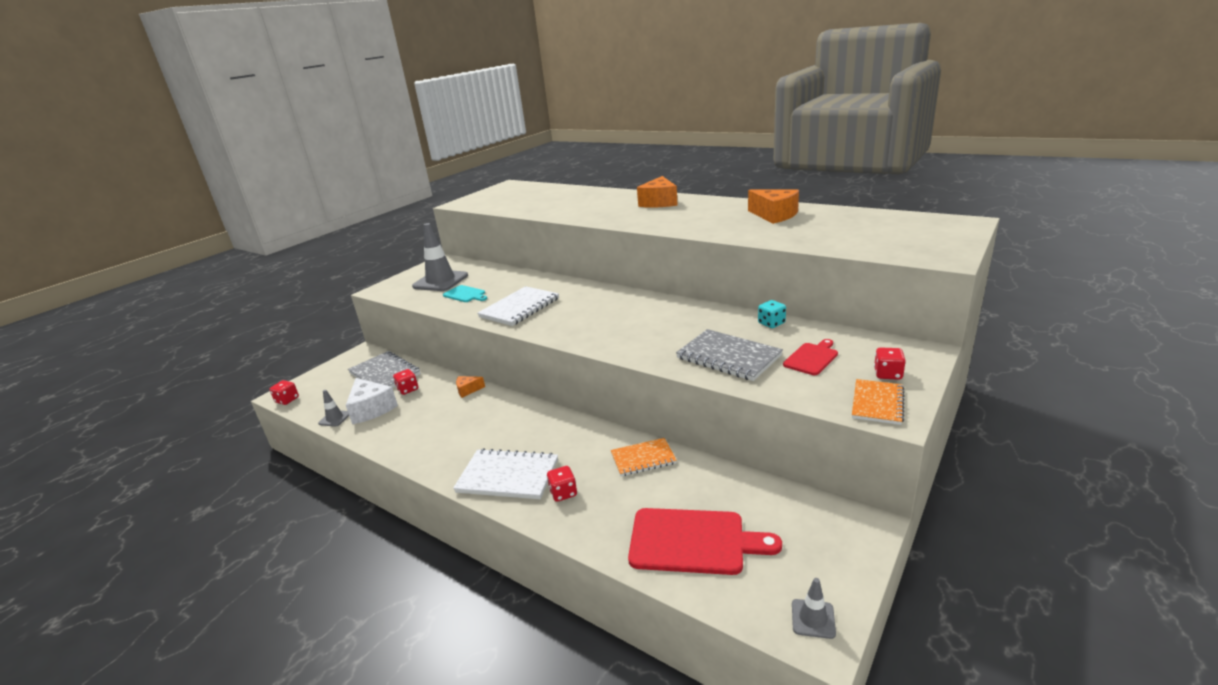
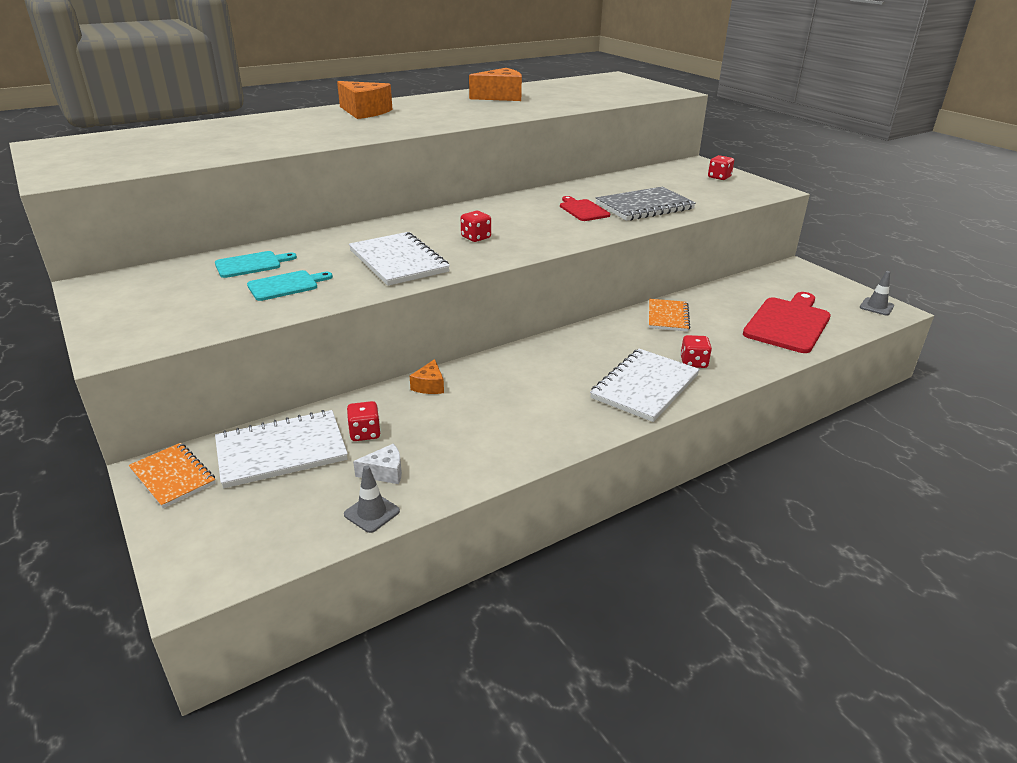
camera: 70 degrees left, 5 degrees up
(287, 400) = (226, 575): red dice -> red dice (476, 237)
(371, 409) = (385, 472): white cheese -> white cheese, size x0.53
(385, 374) = (281, 451): grey notebook -> white notebook
(440, 281) = (190, 296): grey traffic cone -> none
(488, 277) = (251, 264): none -> turquoise cutting board
(771, 323) = (602, 183): turquoise dice -> none
(812, 358) = (675, 187): red cutting board -> red cutting board (583, 210)
(877, 403) = (754, 189): orange notebook -> orange notebook (173, 476)

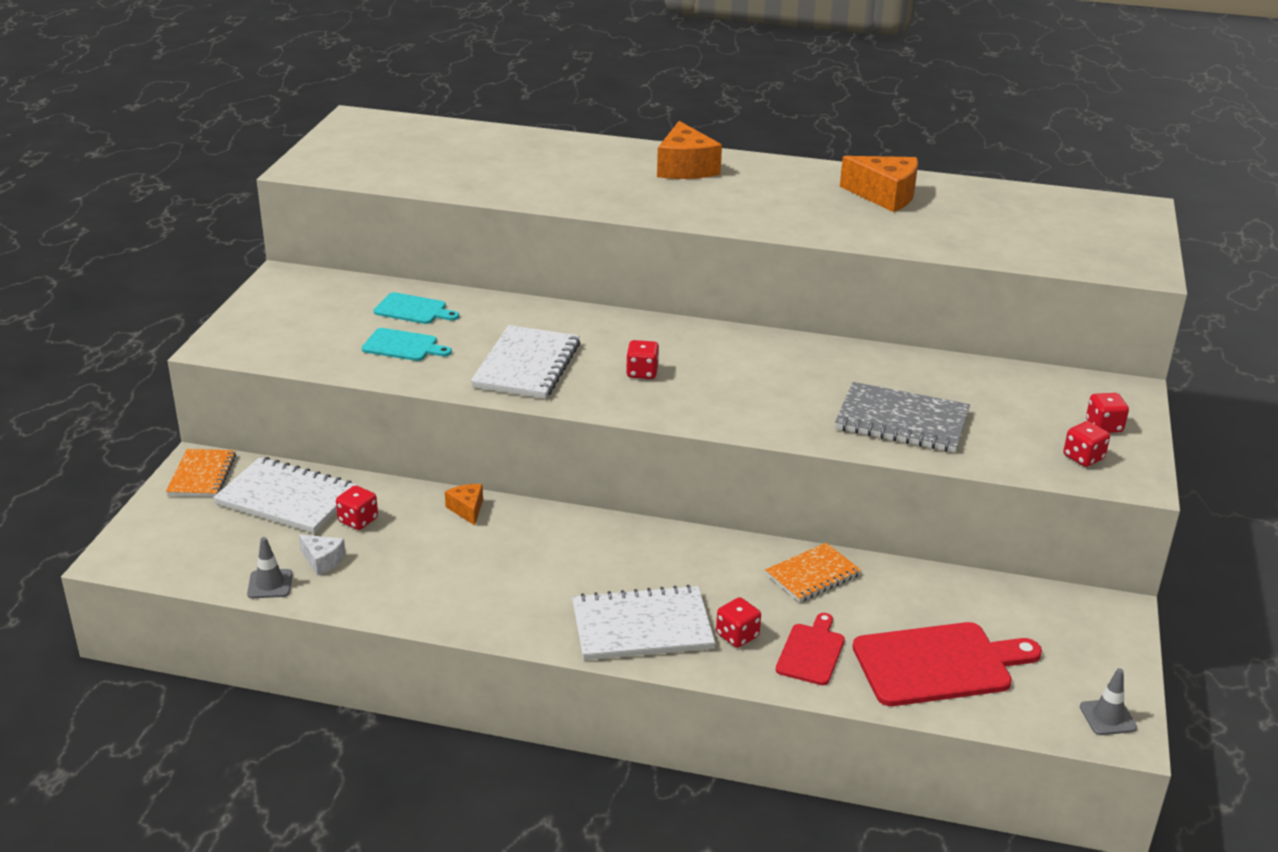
camera: 45 degrees right, 0 degrees up
(429, 386) = (467, 509): orange cheese -> orange cheese turned 105 degrees clockwise
(583, 210) = (820, 391): red cutting board -> red cutting board (811, 652)
(739, 190) = (1083, 457): none -> red dice

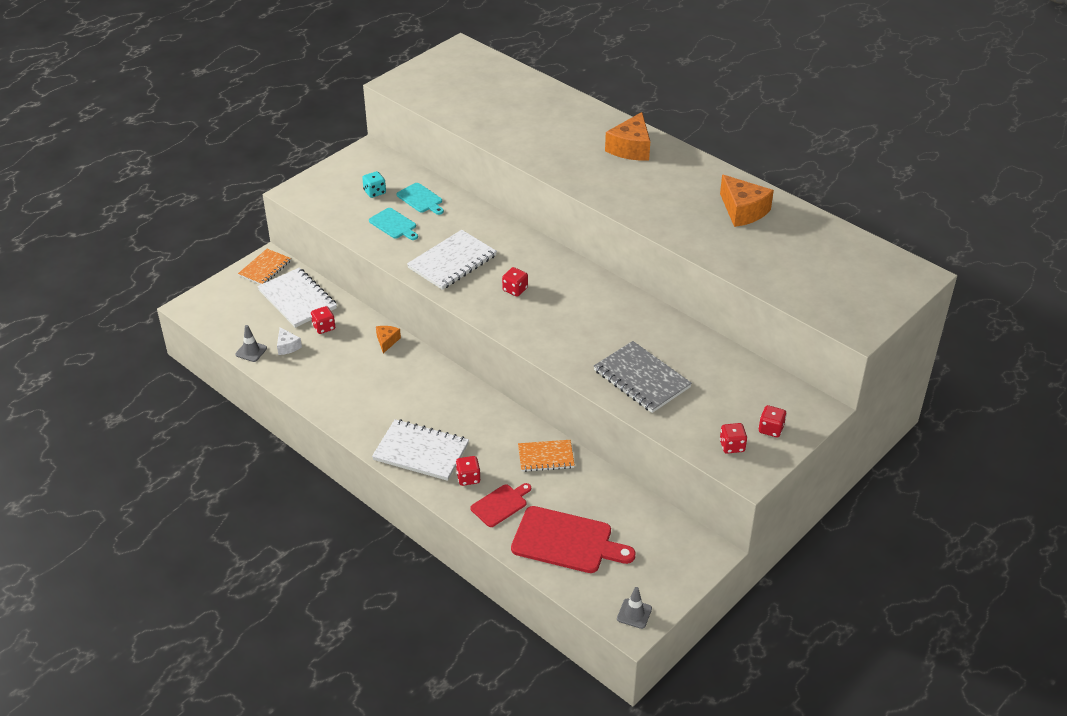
camera: 30 degrees right, 10 degrees up
(339, 318) = (375, 192): none -> turquoise dice

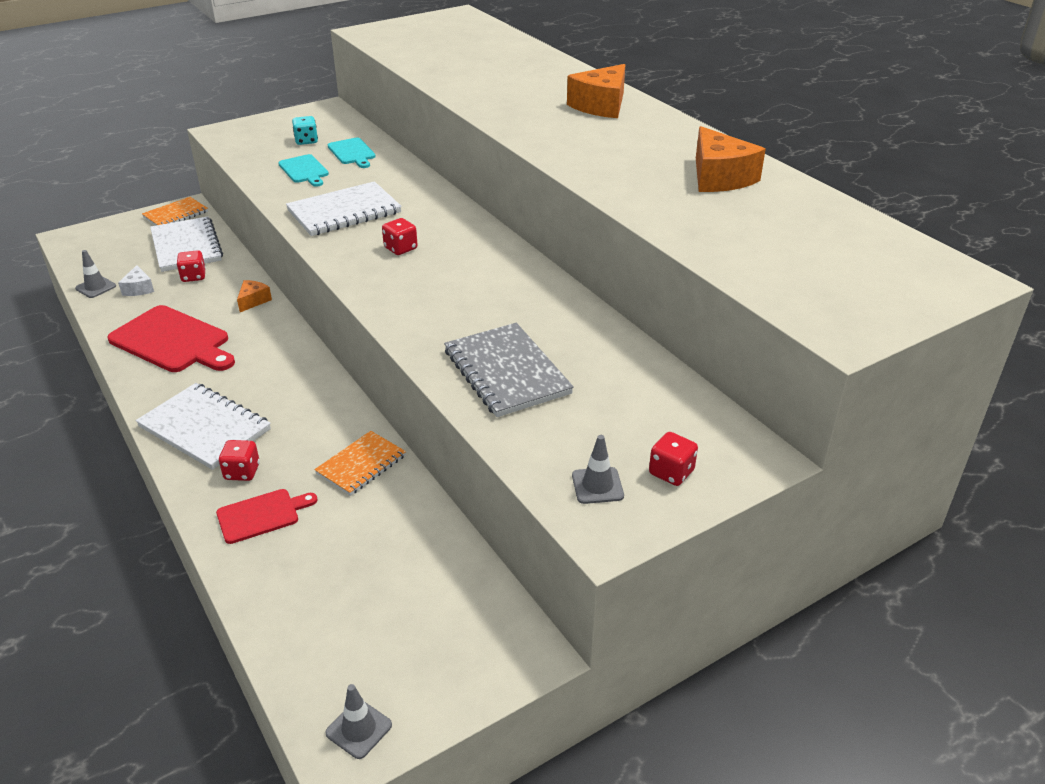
camera: 15 degrees right, 5 degrees down
(546, 457) = (361, 465): orange notebook -> orange notebook turned 60 degrees counterclockwise
(567, 541) = (321, 587): red cutting board -> red cutting board (173, 341)
(732, 446) = (597, 486): red dice -> grey traffic cone

